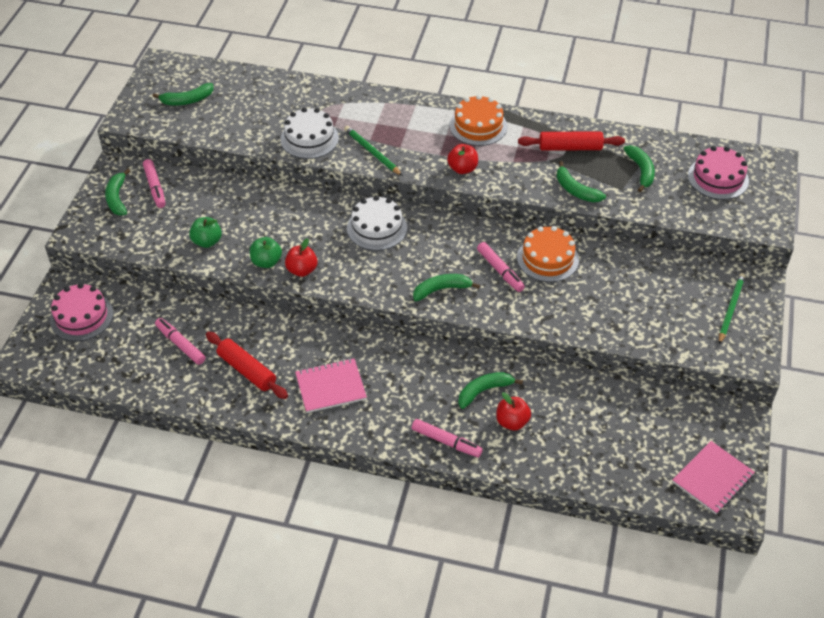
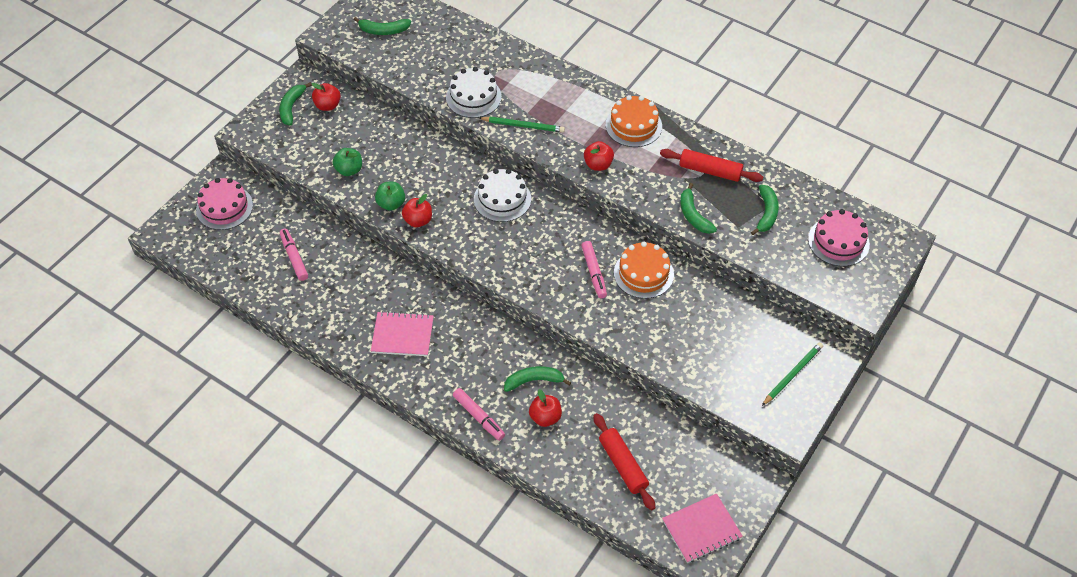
camera: 20 degrees right, 5 degrees up
(155, 187) = (328, 105): pink marker -> red apple
(247, 370) = (339, 298): red rolling pin -> red rolling pin (622, 465)
(372, 152) = (523, 126): green pencil -> green pencil turned 120 degrees clockwise
(441, 289) = (532, 275): green banana -> none

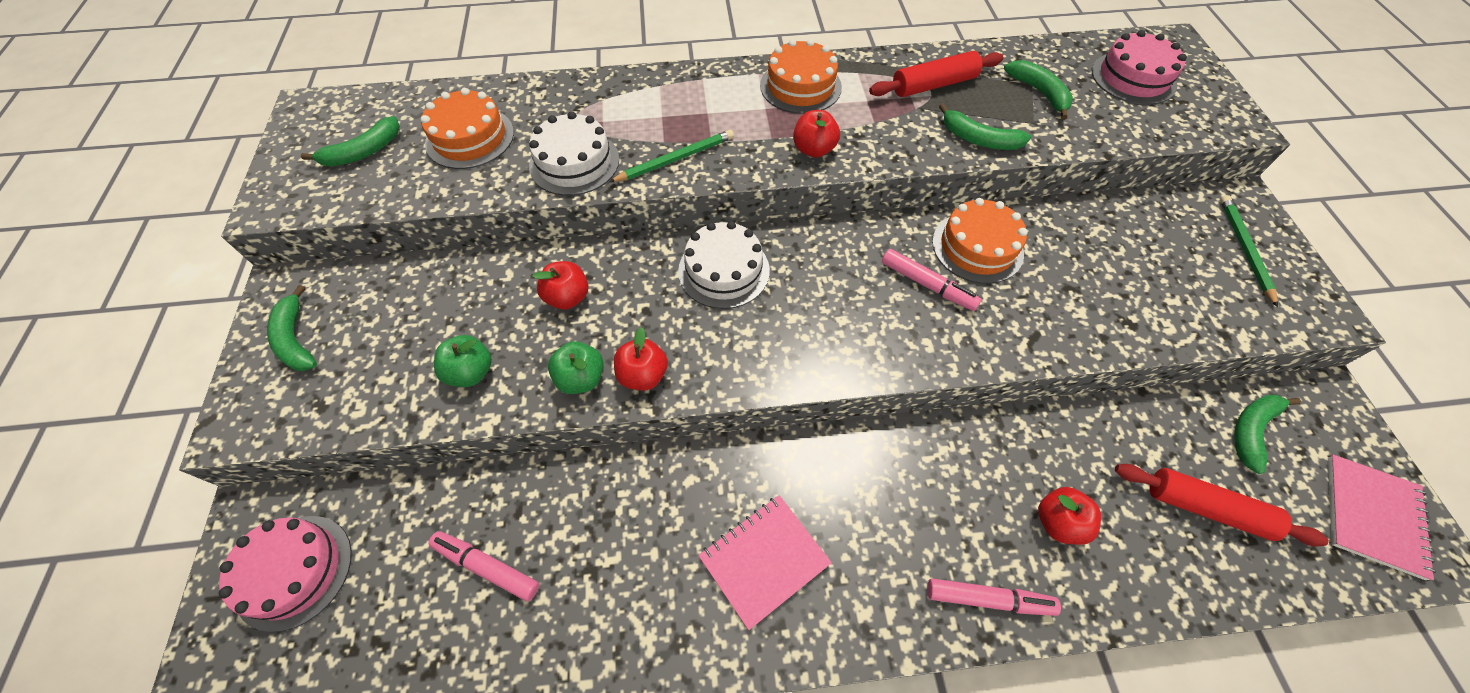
camera: 40 degrees left, 5 degrees up
(328, 105) = (356, 302): red apple -> red apple (568, 297)
(437, 52) = (470, 138): none -> orange cake
(534, 381) = (989, 481): green banana -> green banana (1251, 431)

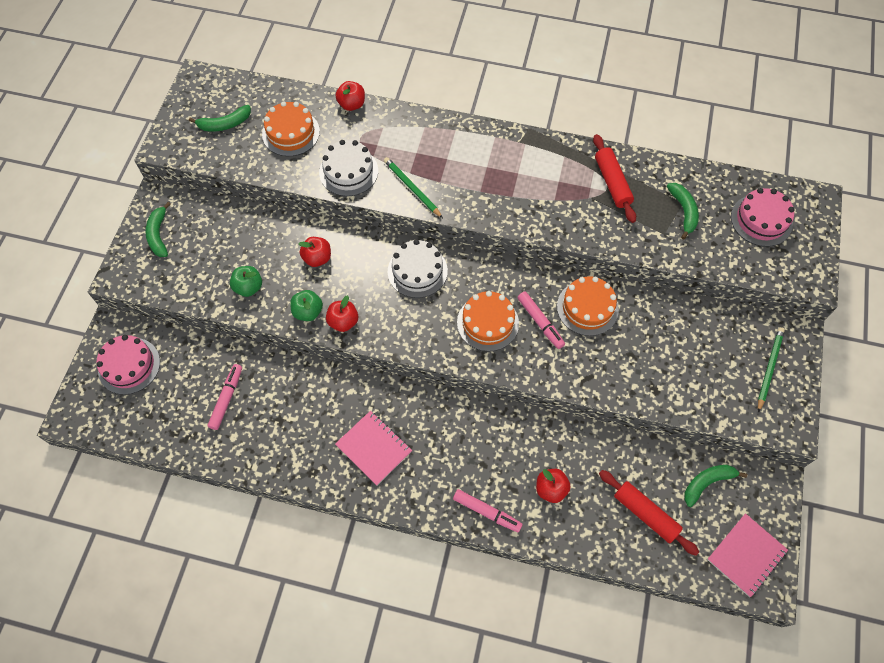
camera: 20 degrees right, 5 degrees up
(487, 567) = (226, 399): pink marker -> pink marker turned 60 degrees clockwise
(675, 159) = (412, 188): green pencil -> green pencil turned 120 degrees counterclockwise
(764, 560) = (373, 448): pink notebook -> pink notebook turned 60 degrees clockwise
(800, 86) = (519, 156): orange cake -> orange cake (487, 323)
(814, 149) = (503, 209): red apple -> red apple (352, 104)
(933, 85) = (612, 183): red rolling pin -> red rolling pin turned 75 degrees clockwise
(979, 139) = (618, 235): green banana -> none

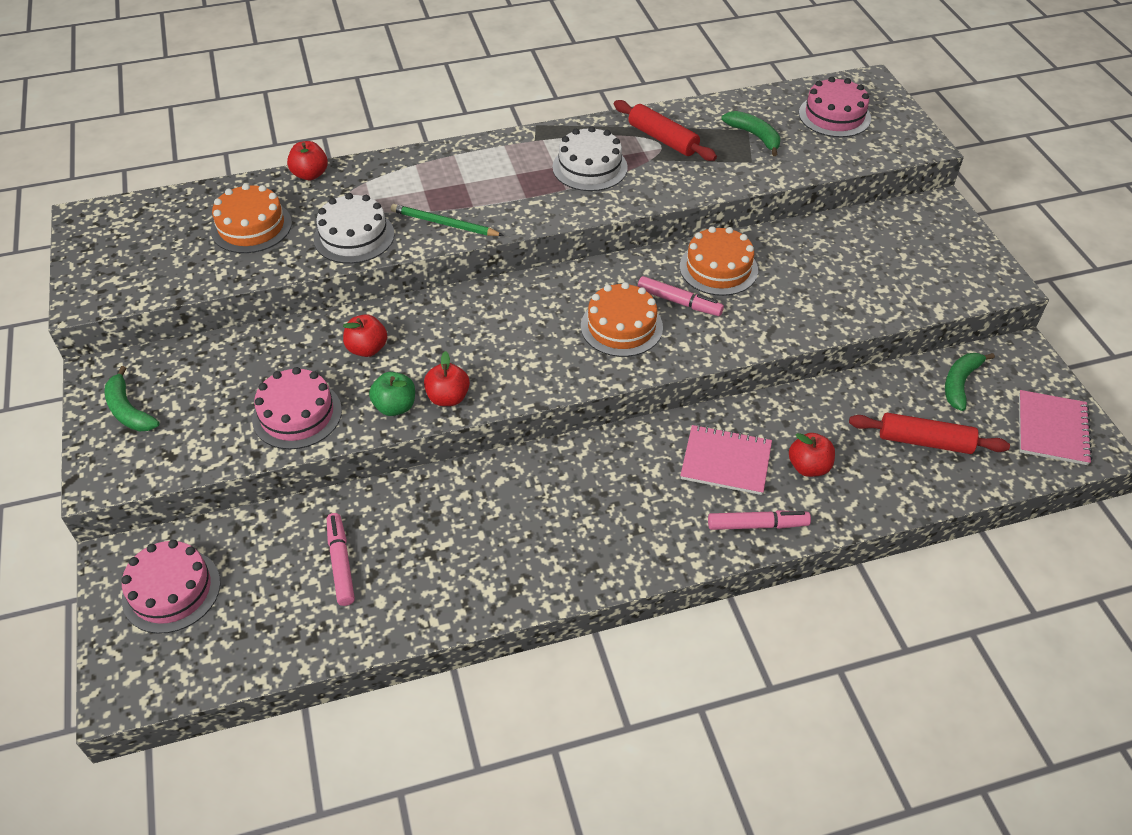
camera: 30 degrees left, 15 degrees down
(225, 124) = (155, 249): green banana -> none
(249, 287) = (297, 414): green apple -> pink cake
(373, 448) = (574, 526): pink notebook -> pink notebook (726, 462)
(417, 271) = (501, 312): white cake -> white cake (590, 167)
(769, 368) = (940, 244): green pencil -> none

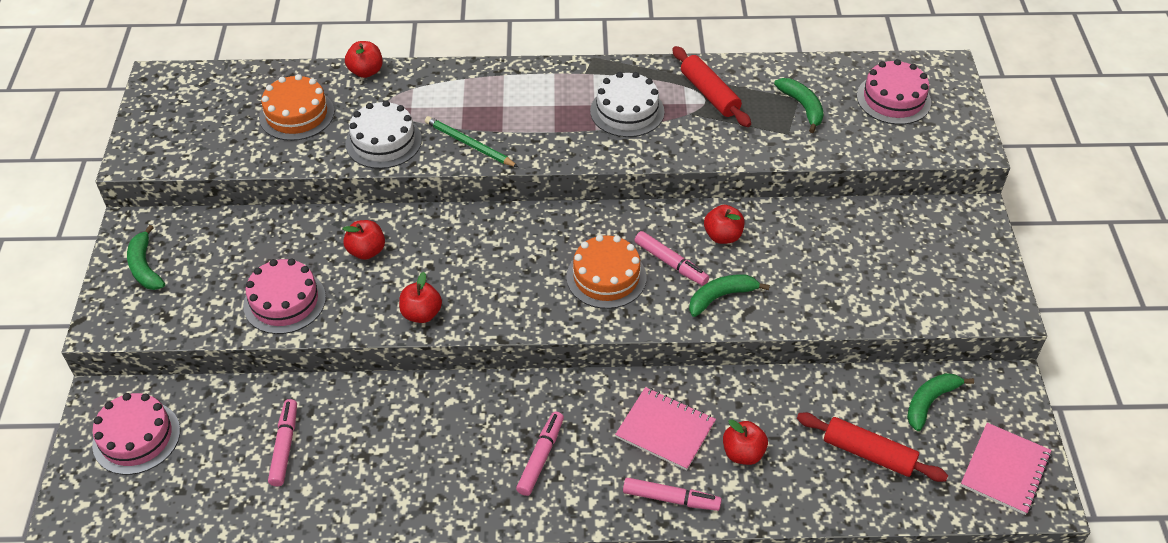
camera: 15 degrees right, 0 degrees up
(395, 407) = (372, 312): green apple -> none
(613, 515) = (540, 457): none -> pink marker
(718, 268) = (722, 236): orange cake -> red apple
(739, 323) = (721, 297): none -> green banana

